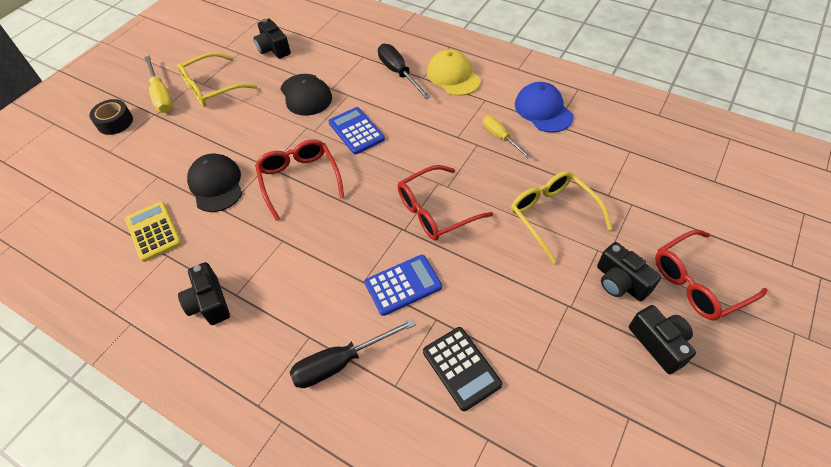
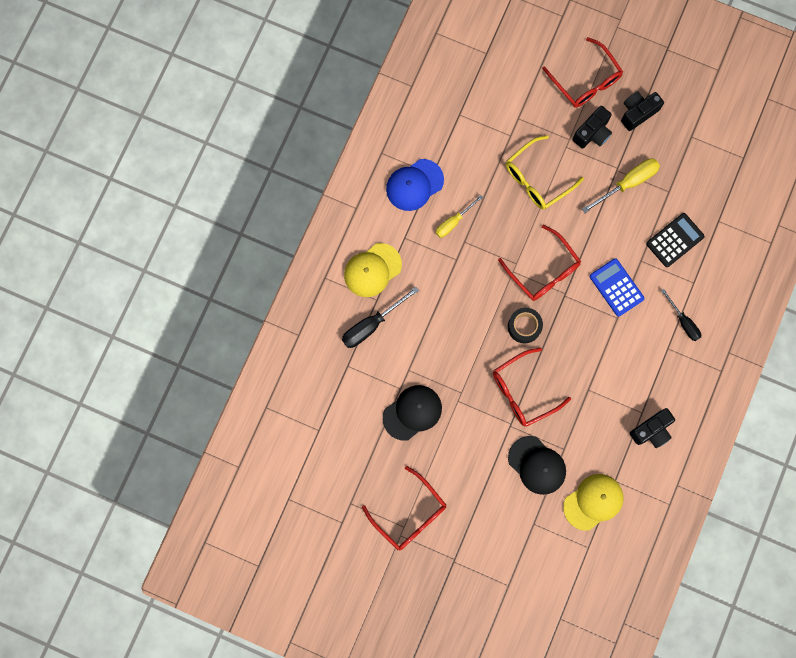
camera: 100 degrees left, 25 degrees up
(115, 122) = (469, 597): black tape -> black tape (524, 326)
(154, 231) = (593, 502): yellow calculator -> yellow cap
(161, 96) = (426, 564): yellow screwdriver -> yellow screwdriver (628, 183)
(211, 88) = (410, 514): yellow glasses -> red glasses
(216, 184) = (537, 465): black cap -> black cap turned 105 degrees counterclockwise
(273, 49) = (341, 466): black camera -> none
(340, 362) = (683, 322): black screwdriver -> black screwdriver, size x0.66
(356, 131) = (458, 352): blue calculator -> none

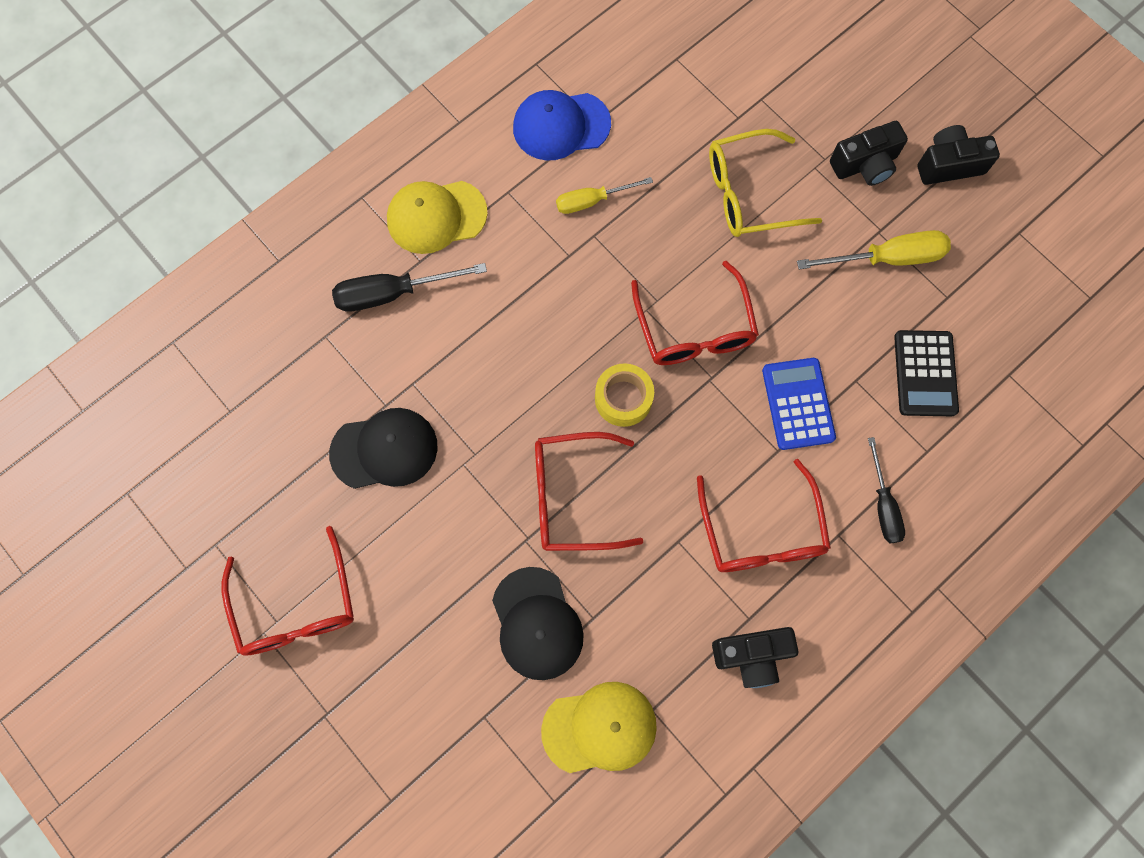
camera: 25 degrees right, 5 degrees down
(524, 326) = (623, 398): black tape -> yellow tape
(586, 81) = (889, 89): red glasses -> red glasses (761, 532)
(675, 240) = (925, 373): black calculator -> black calculator turned 105 degrees clockwise

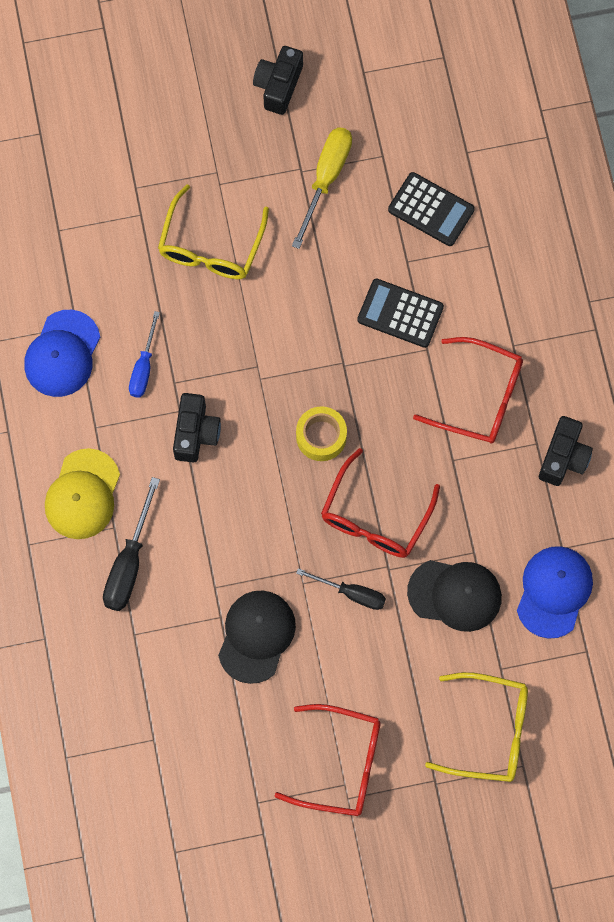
camera: 60 degrees left, 0 degrees up
(410, 743) = (489, 731): none -> yellow glasses
(592, 201) = (143, 367): yellow screwdriver -> blue screwdriver
(599, 728) = (554, 591): yellow cap -> blue cap
(694, 329) = (297, 352): red glasses -> none
(798, 404) = (400, 313): blue calculator -> black calculator
(865, 164) = (240, 146): black camera -> black camera (195, 433)
(883, 505) = (509, 301): black screwdriver -> black screwdriver (351, 593)

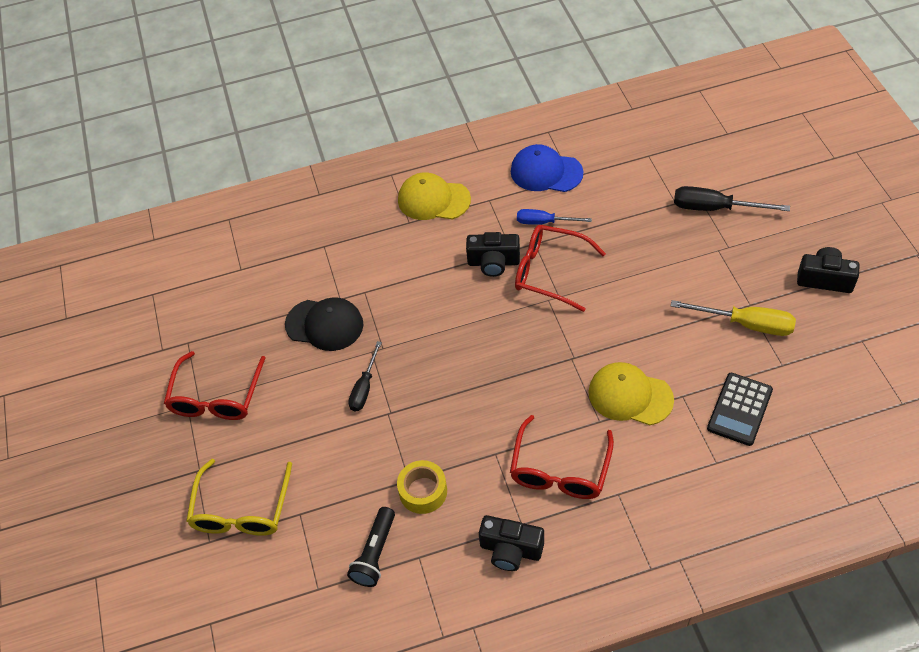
camera: 90 degrees right, 20 degrees down
(129, 563) = (381, 235): black screwdriver -> black screwdriver (715, 208)
(211, 246) = (660, 251): yellow glasses -> none
(321, 436) = (503, 349): yellow tape -> yellow tape (423, 491)
(375, 516) = (435, 397): red glasses -> red glasses (549, 272)
(400, 313) = (630, 396): black calculator -> yellow cap
(455, 594) = (367, 468): black cap -> none
(554, 591) = (375, 553): blue cap -> black flashlight

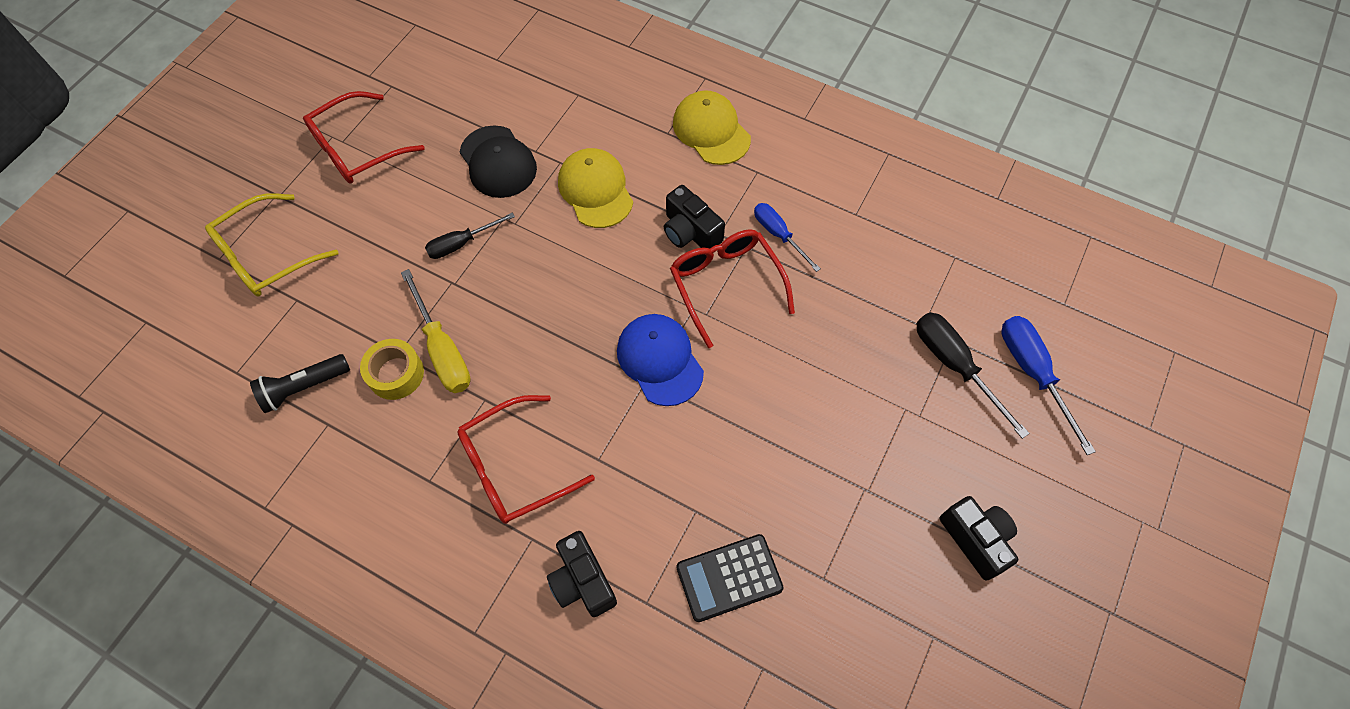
camera: 40 degrees right, 10 degrees up
(510, 550) = (394, 493): black camera -> black camera (582, 581)
(546, 172) = (838, 190): blue cap -> blue cap (659, 360)
(630, 396) = (651, 464): yellow cap -> yellow cap (595, 190)
(746, 324) = (839, 505): yellow screwdriver -> yellow screwdriver (442, 350)
(754, 179) = (1033, 373): none -> blue screwdriver

